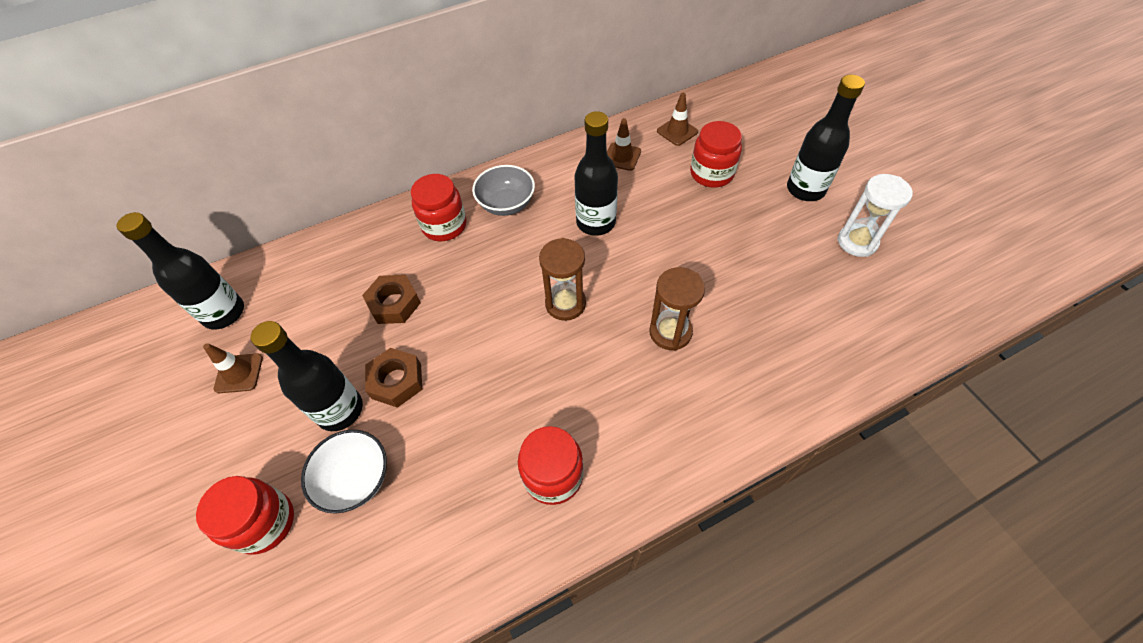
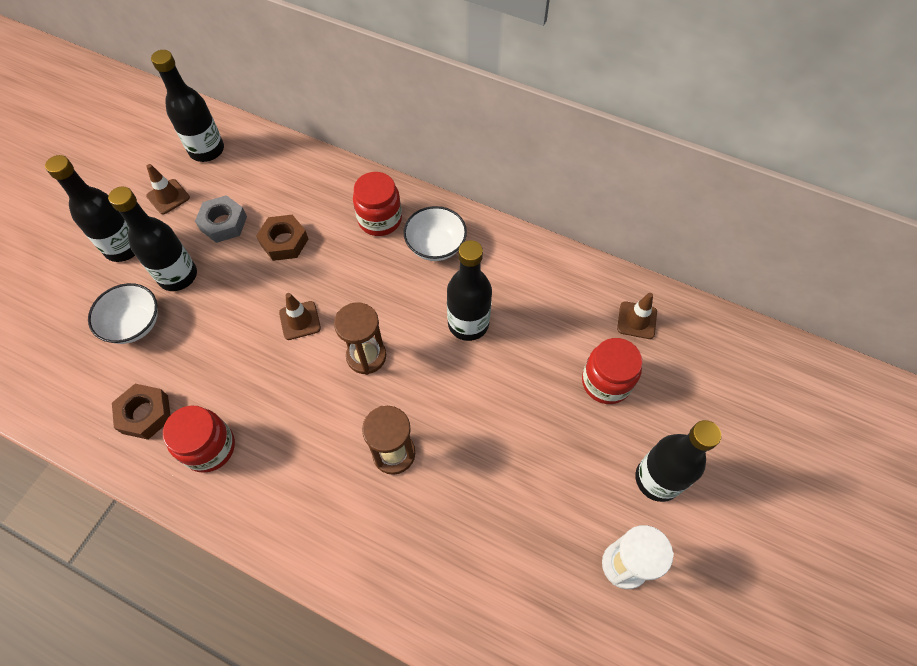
camera: 50 degrees right, 5 degrees up
(253, 445) = (124, 247): none -> black bottle
(264, 522) = (77, 296): red jar -> none
(322, 341) = (223, 223): none -> grey nut
(396, 381) = (221, 292): brown nut -> brown nut (145, 414)
(506, 204) = (435, 246): grey bowl -> white bowl
(622, 157) = (563, 295): brown traffic cone -> brown traffic cone (300, 320)

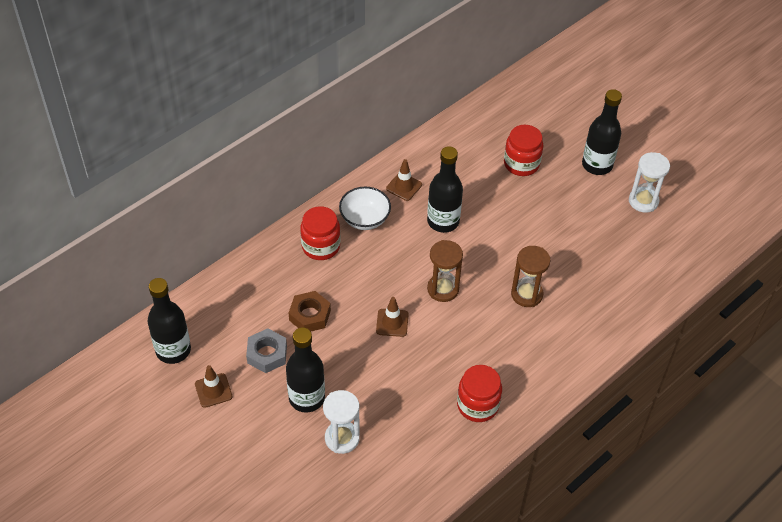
camera: 70 degrees left, 10 degrees down
(124, 247) = (254, 434): black bottle -> none
(134, 324) = (342, 438): white bowl -> white hourglass
(145, 414) = (431, 443): brown nut -> none
(637, 320) = (482, 130): brown traffic cone -> brown traffic cone (404, 186)

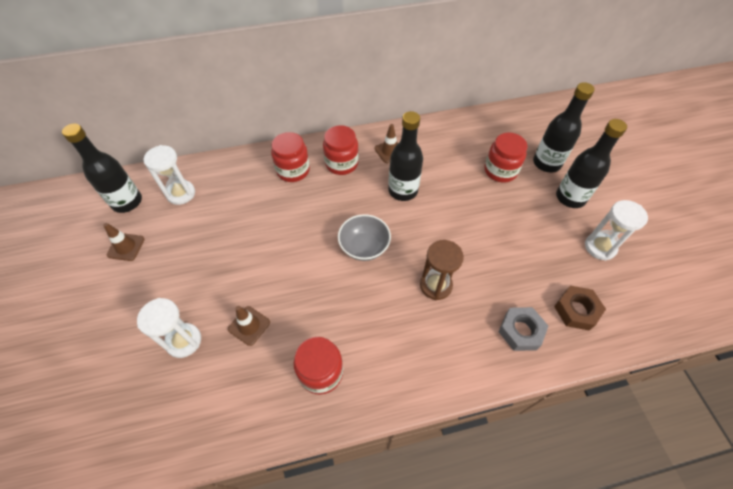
camera: 30 degrees right, 5 degrees up
(223, 318) = (181, 193): none -> white hourglass
(267, 354) = (187, 236): grey nut -> grey nut (520, 331)
(307, 398) = (186, 289): black bottle -> black bottle (546, 163)
(310, 315) = (243, 220): brown nut -> brown nut (576, 310)
(365, 219) = (341, 163): white bowl -> red jar
(392, 323) = (301, 256): brown traffic cone -> brown traffic cone (249, 325)
(443, 289) = (364, 247): brown hourglass -> grey bowl

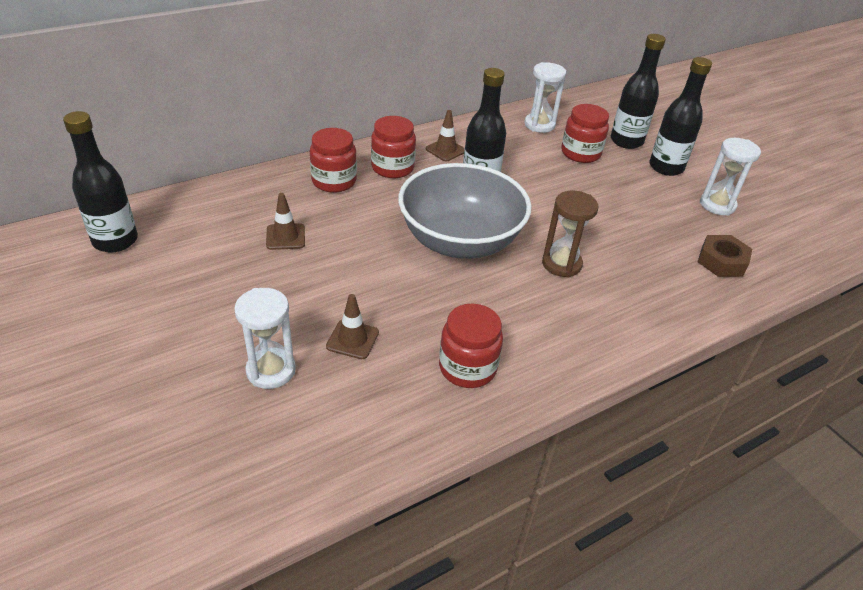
camera: 20 degrees left, 15 degrees down
(126, 247) = (137, 288): brown traffic cone -> brown traffic cone (285, 237)
(181, 193) = (191, 222): white hourglass -> white hourglass (539, 125)
(364, 247) = (460, 241): grey bowl -> grey bowl, size x1.94
(520, 331) = (674, 289): grey nut -> none

